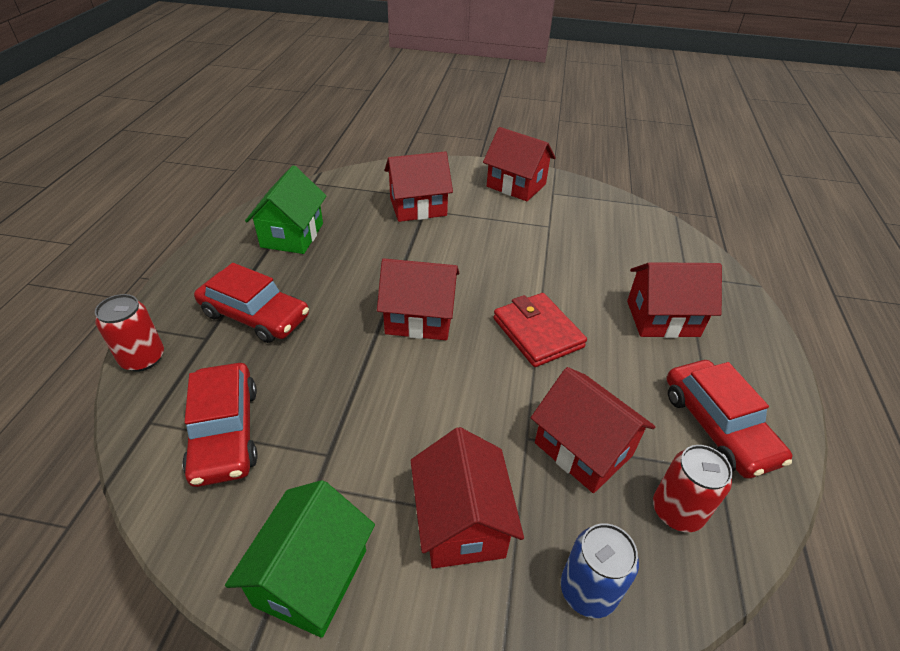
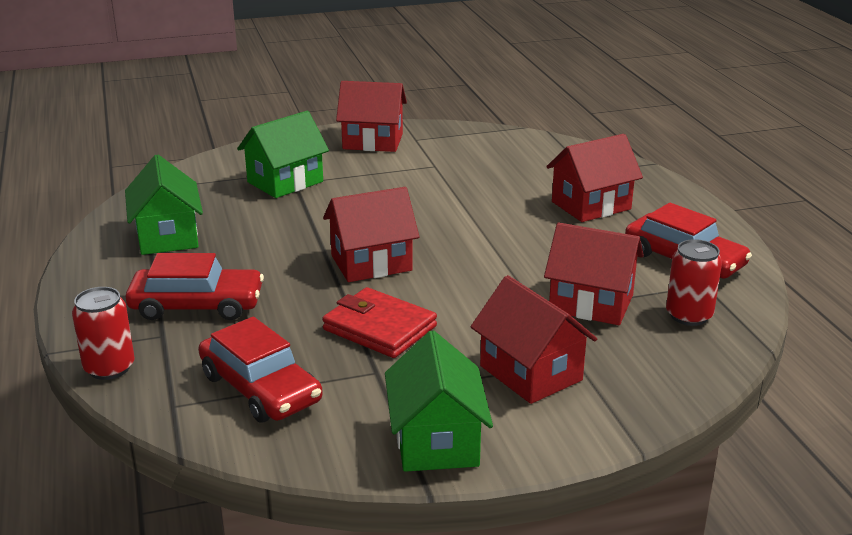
camera: 25 degrees left, 15 degrees down
(418, 207) = (285, 182): red house -> green house
(537, 333) = (491, 243): red wallet -> red wallet (379, 328)
(588, 590) = (657, 376): blue can -> none

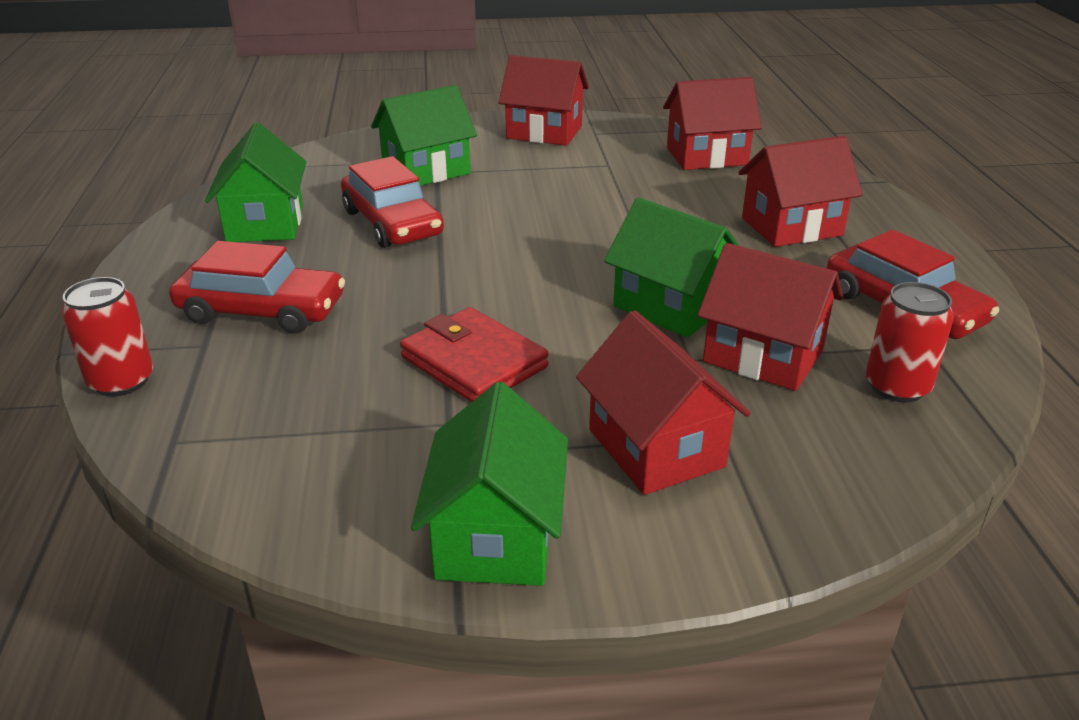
camera: 10 degrees right, 5 degrees up
(260, 388) = (292, 430): red car -> red car (392, 223)
(371, 263) = (493, 276): red house -> red house (706, 156)
(515, 274) = (671, 306): none -> green house

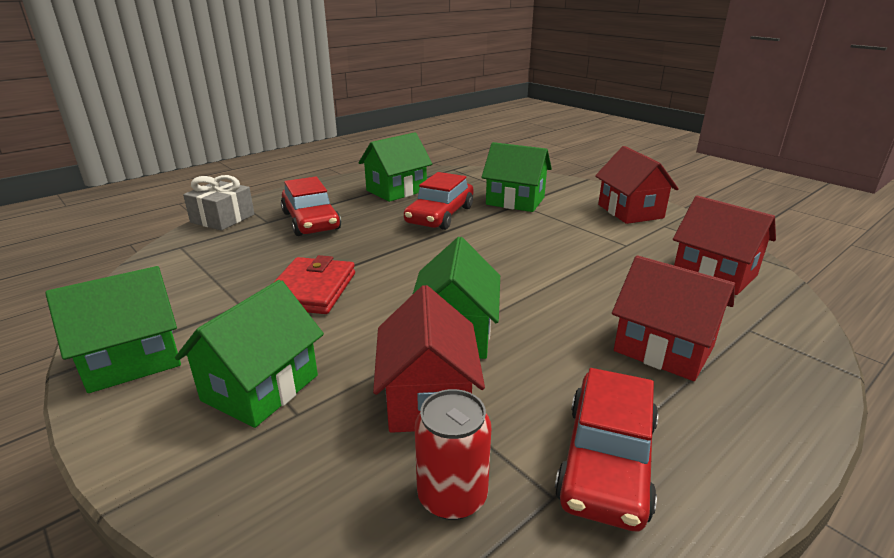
camera: 55 degrees right, 5 degrees down
(121, 381) = (222, 218): red can -> grey gift
(656, 448) = (260, 388): red house -> green house

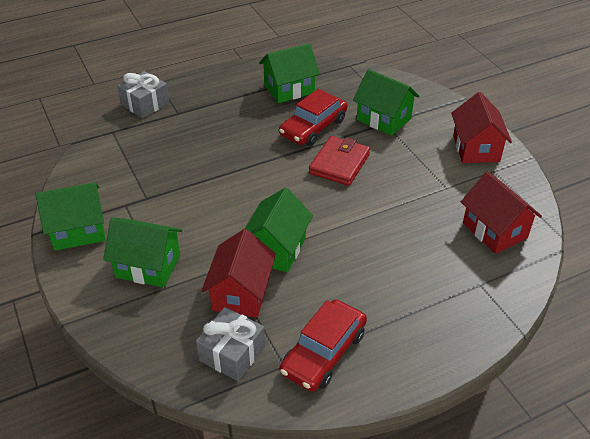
camera: 15 degrees right, 15 degrees up
(260, 388) = (148, 266): green house -> green house turned 60 degrees clockwise
(311, 221) = (210, 118): red car -> none
(312, 290) = (194, 192): red wallet -> red wallet (339, 164)
(452, 496) = (232, 353): red can -> grey gift
(663, 349) = (407, 288): red house -> none

